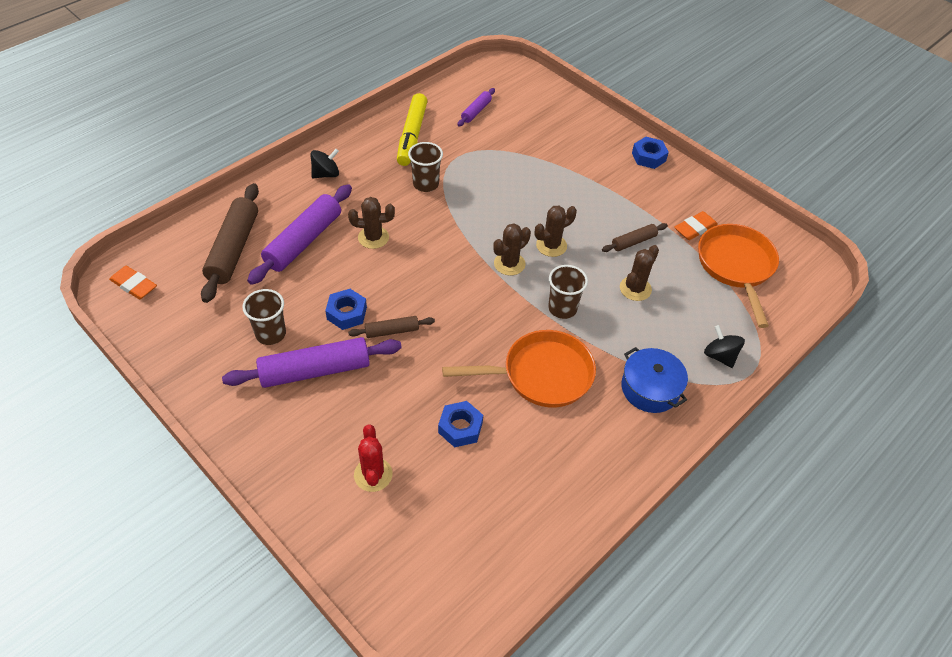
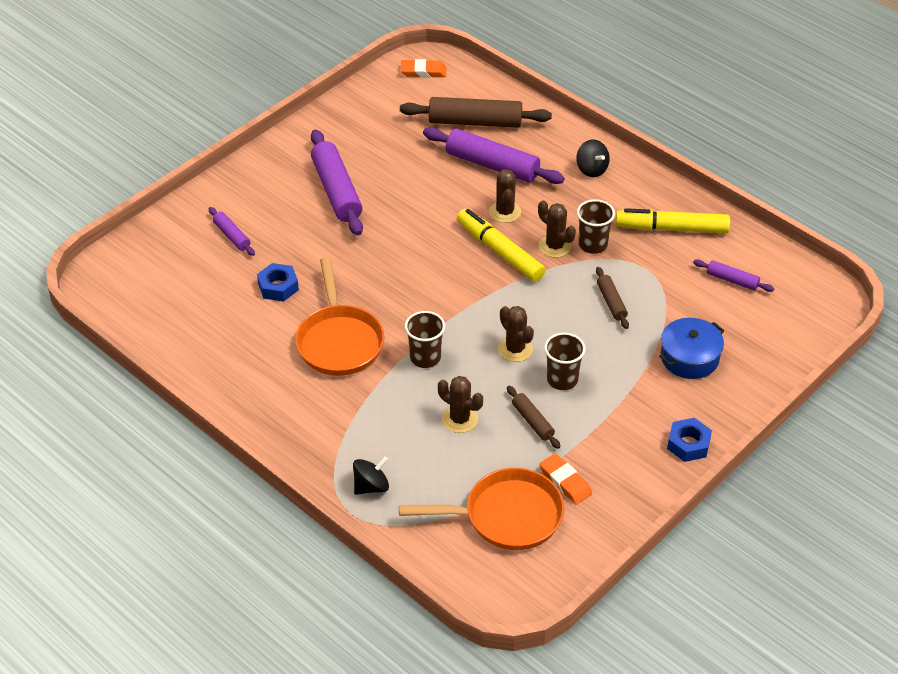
camera: 90 degrees right, 5 degrees down
(134, 285) = (423, 71): orange eraser -> orange eraser turned 60 degrees clockwise
(271, 334) = (375, 159): brown cup -> brown cup (562, 380)
(347, 313) = (404, 203): blue nut -> none
(373, 474) = (232, 236): red cactus -> purple rolling pin
(392, 331) = (385, 235): brown rolling pin -> brown rolling pin (611, 302)
(427, 246) = (499, 252): none -> yellow marker
(509, 264) = (483, 315): brown cactus -> brown cactus (555, 246)
(650, 388) = (326, 424): blue pot -> blue pot (689, 357)

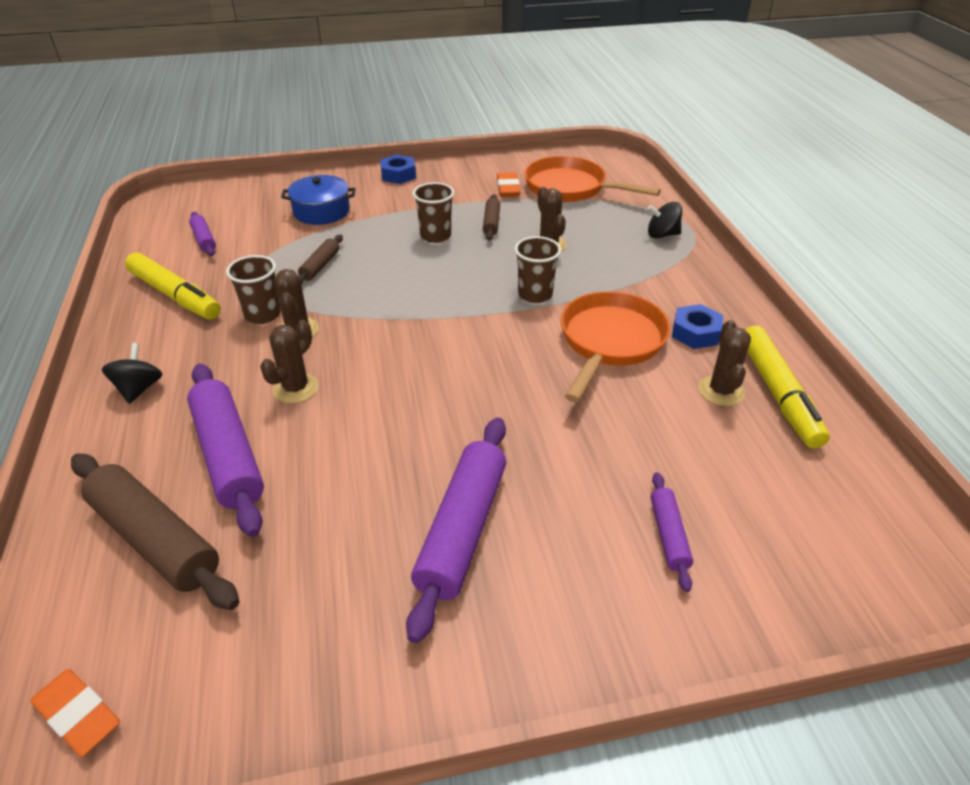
camera: 145 degrees left, 5 degrees down
(278, 287) = (642, 429): blue nut -> blue nut (695, 333)
(499, 252) = (356, 350): yellow marker -> yellow marker (778, 393)
(515, 349) = (447, 268): brown cactus -> brown cactus (721, 391)

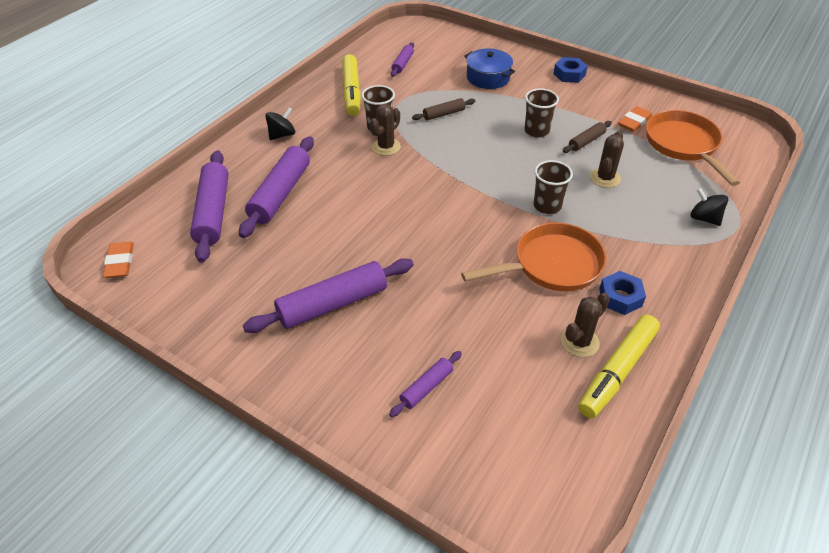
camera: 45 degrees right, 5 degrees up
(155, 539) = (212, 212): brown rolling pin -> purple rolling pin
(295, 388) = (347, 179): brown cactus -> none

